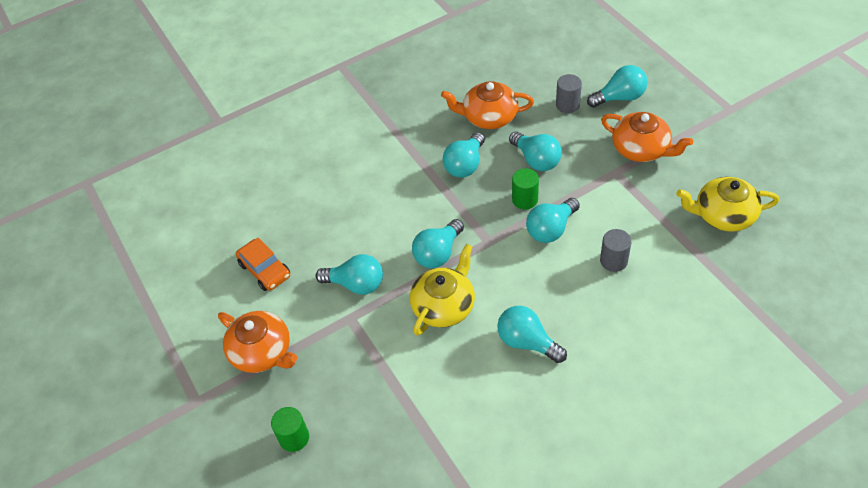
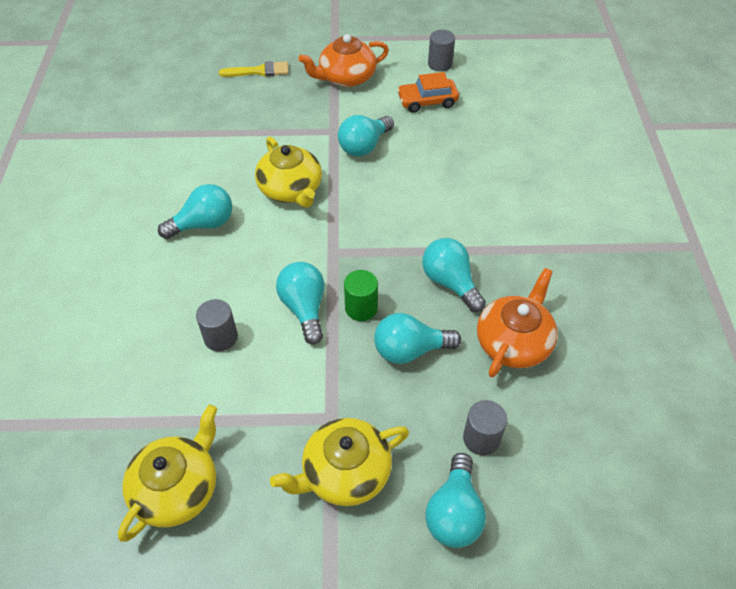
camera: 115 degrees right, 0 degrees up
(199, 287) = (440, 64): none -> grey cylinder
(294, 438) = (259, 71): green cylinder -> yellow brush
(438, 253) = (351, 210): turquoise light bulb -> none
(641, 149) = (345, 472): orange teapot -> yellow teapot

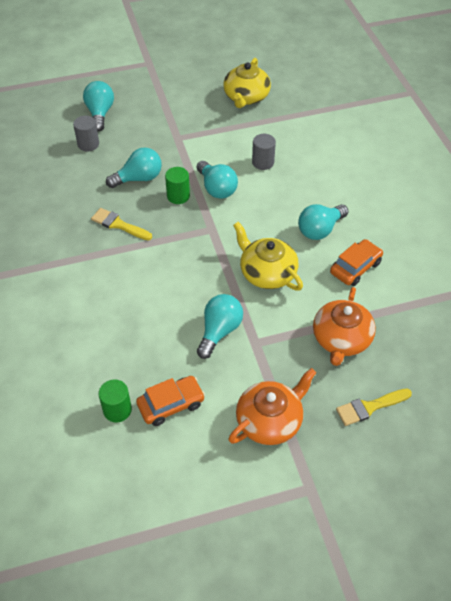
camera: 165 degrees right, 0 degrees up
(193, 176) = (355, 267): none -> orange car
(345, 472) = (161, 117): yellow teapot -> none
(440, 64) = (168, 470): grey cylinder -> none
(450, 283) = (118, 224): turquoise light bulb -> yellow brush
(475, 106) = (117, 410): none -> green cylinder
(513, 342) = (70, 196): orange teapot -> orange teapot (341, 339)

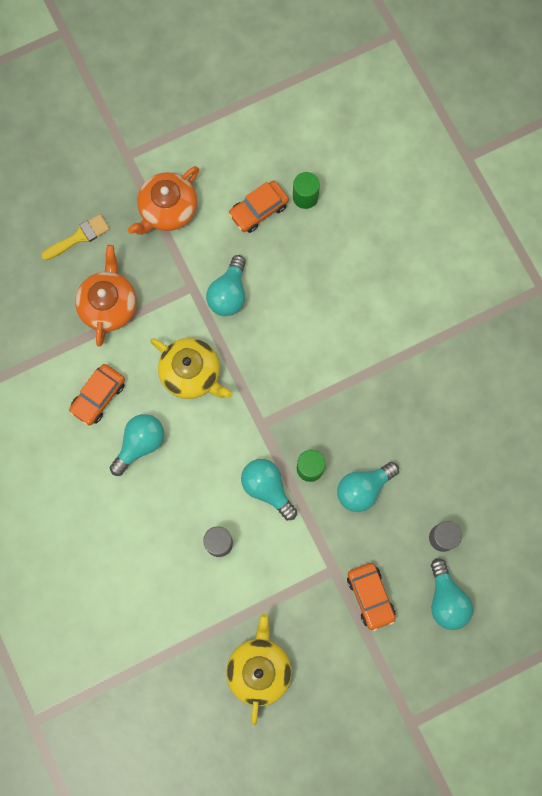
camera: 170 degrees right, 25 degrees up
(118, 224) = (366, 413): yellow brush -> none
(155, 121) = (370, 596): none -> orange car

